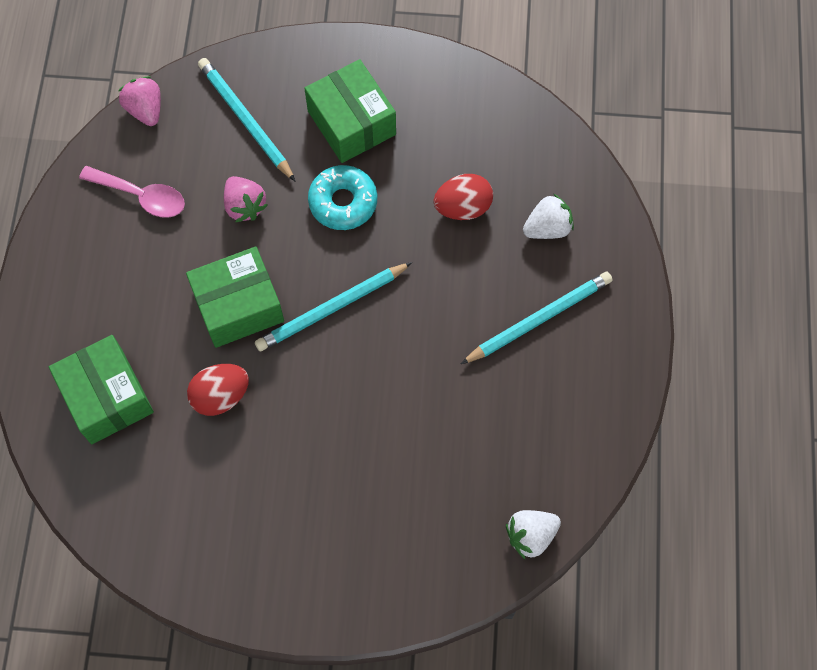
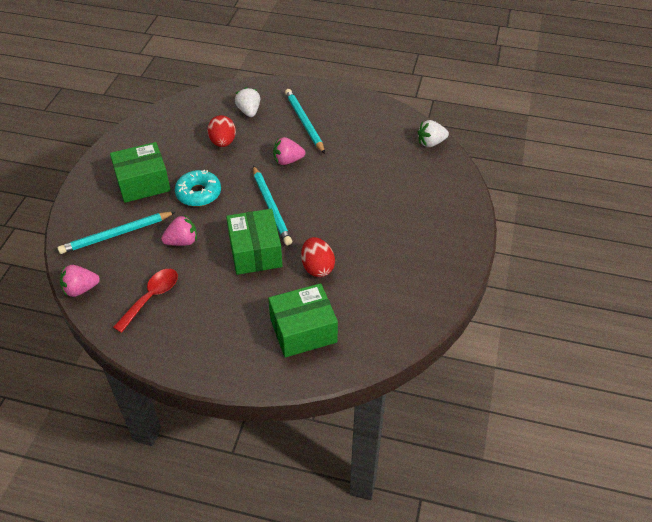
camera: 80 degrees left, 20 degrees down
(141, 196) = (151, 298): pink spoon -> red spoon
(439, 312) = (288, 161): none -> pink strawberry
(530, 535) = (431, 143): white strawberry -> white strawberry turned 90 degrees clockwise

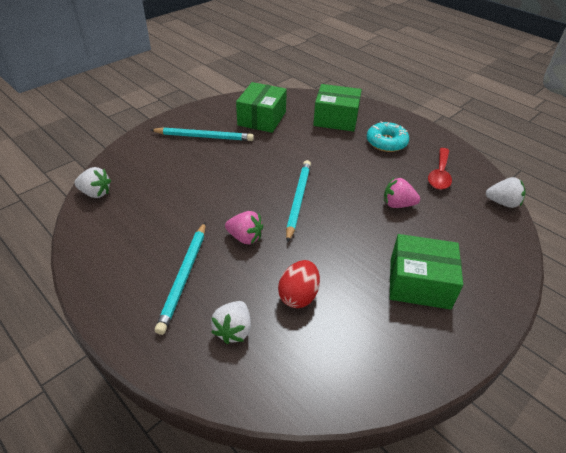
camera: 150 degrees left, 5 degrees down
(81, 289) = (502, 203): pink strawberry -> white strawberry
(116, 234) = (462, 237): turquoise pencil -> turquoise pencil (204, 137)
(151, 298) = (439, 174): red spoon -> red spoon turned 45 degrees counterclockwise
(198, 193) = (361, 243): turquoise donut -> turquoise donut (386, 142)
(255, 252) = (337, 172): green box -> green box (262, 118)
(317, 267) = (297, 145): red egg -> none

